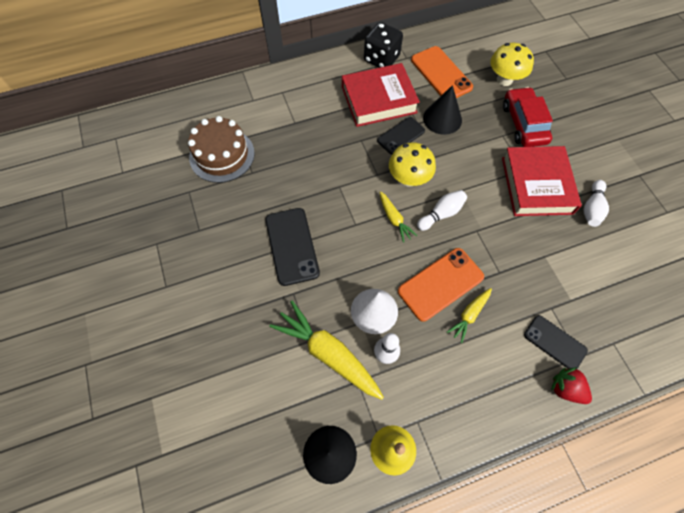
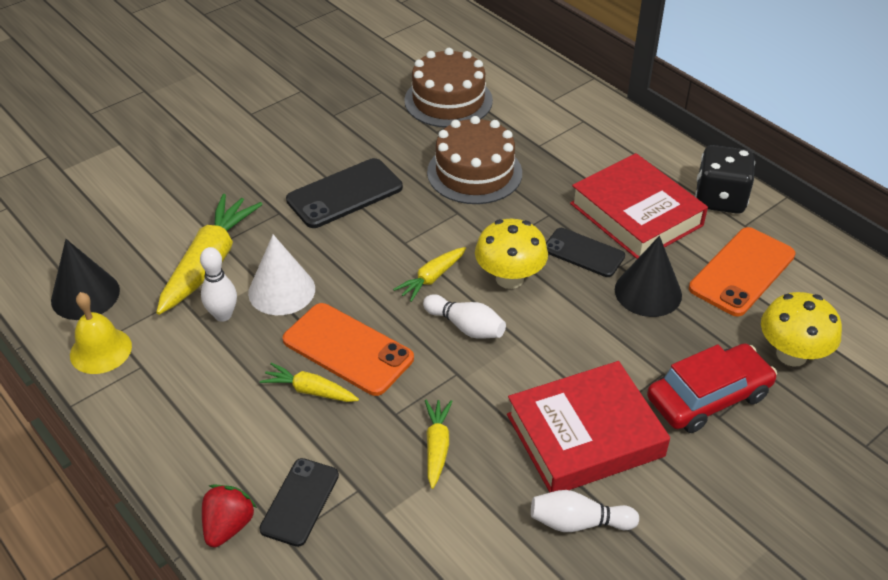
camera: 70 degrees right, 20 degrees down
(305, 165) = (474, 172): none -> brown cake
(529, 258) = (437, 446): none -> yellow carrot

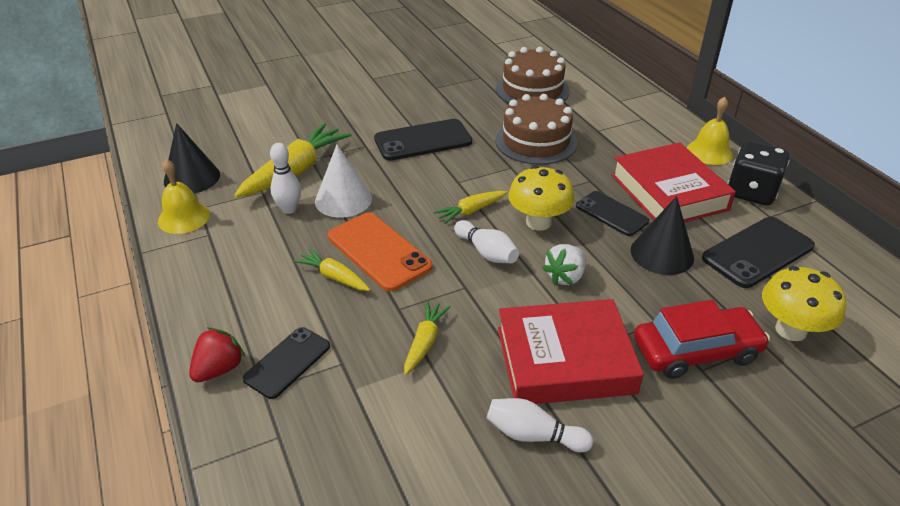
camera: 15 degrees right, 5 degrees down
(557, 340) = (565, 277): none -> white strawberry
(665, 154) = (709, 152): none -> yellow bell
(742, 272) = (757, 252): orange phone -> black phone

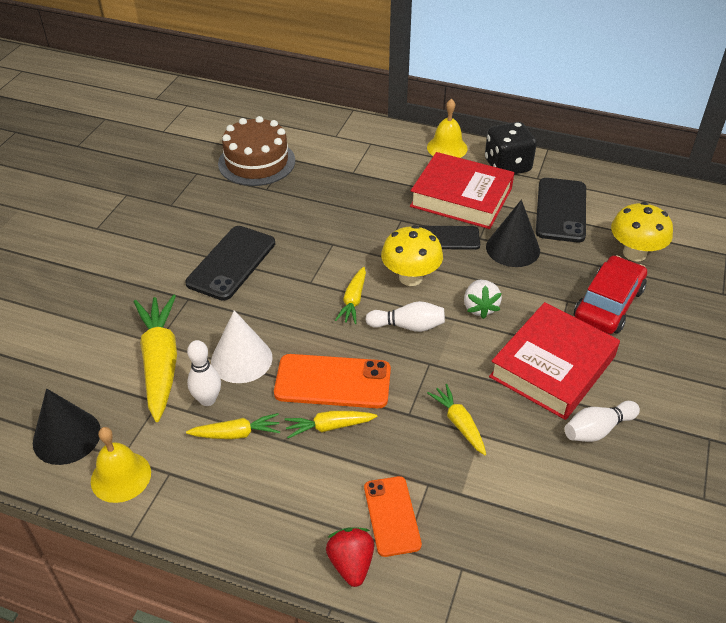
camera: 45 degrees left, 5 degrees up
(275, 240) = (236, 434): none -> yellow carrot
(287, 362) = (392, 516): black phone -> orange phone
(536, 141) = (321, 209): brown cake -> none

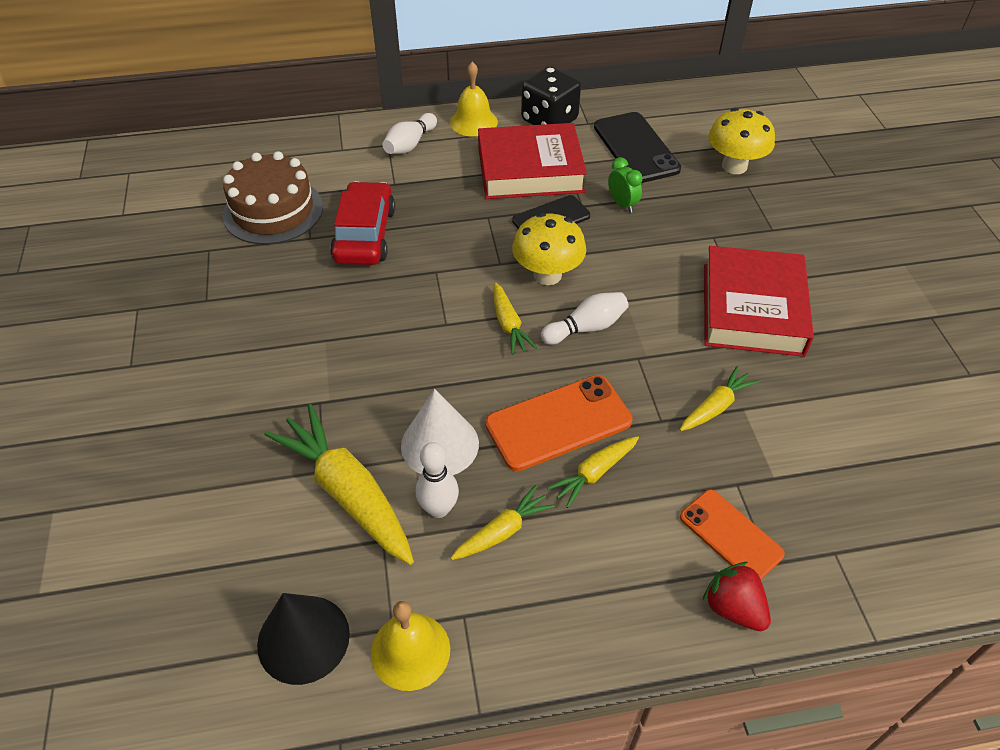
camera: 30 degrees left, 5 degrees up
(231, 263) = (338, 339): black phone -> none
(459, 423) = (715, 407): yellow carrot -> yellow carrot turned 105 degrees clockwise
(480, 307) = (640, 278): white strawberry -> none
(513, 248) = (622, 204): black cone -> green clock
(597, 429) = (838, 352): white bowling pin -> white bowling pin (410, 144)
(608, 304) = (751, 225): red car -> red car (365, 235)

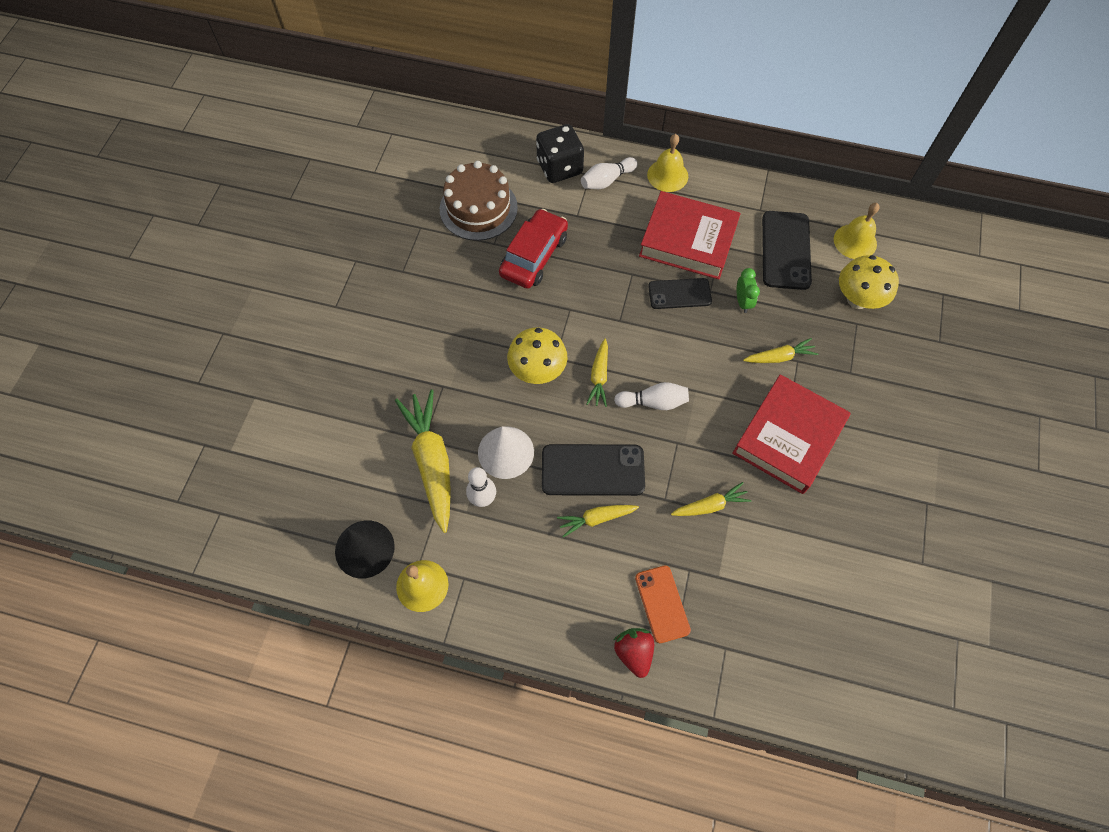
camera: 25 degrees right, 15 degrees up
(502, 531) = (515, 533): yellow carrot -> yellow carrot (779, 357)
(547, 275) = (649, 345): yellow mushroom -> yellow mushroom (537, 370)
(549, 120) = (729, 196): black dice -> black dice (559, 168)
(558, 423) = (593, 470): orange phone -> black phone
(698, 121) = (855, 241): none -> yellow bell

